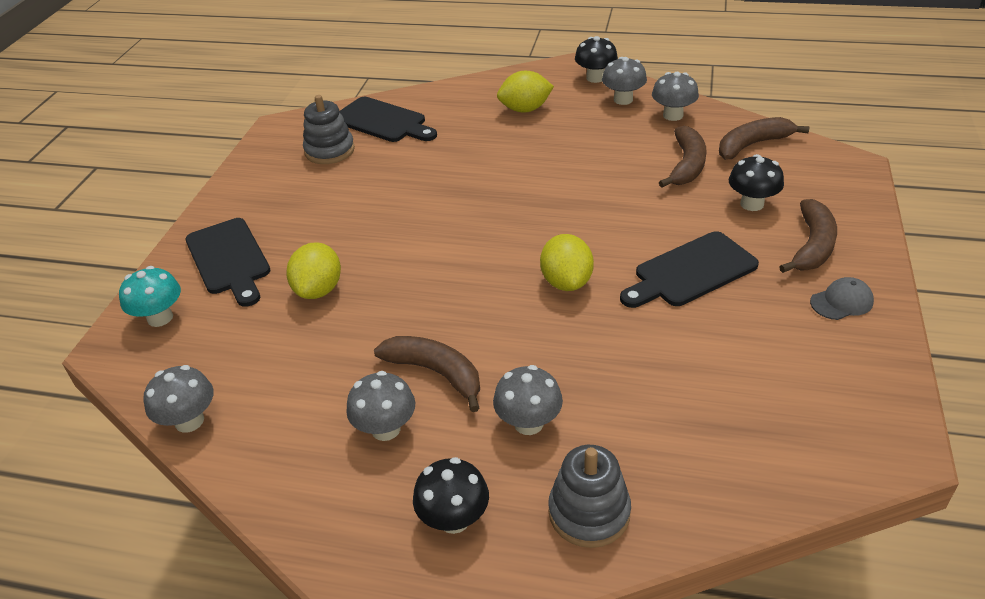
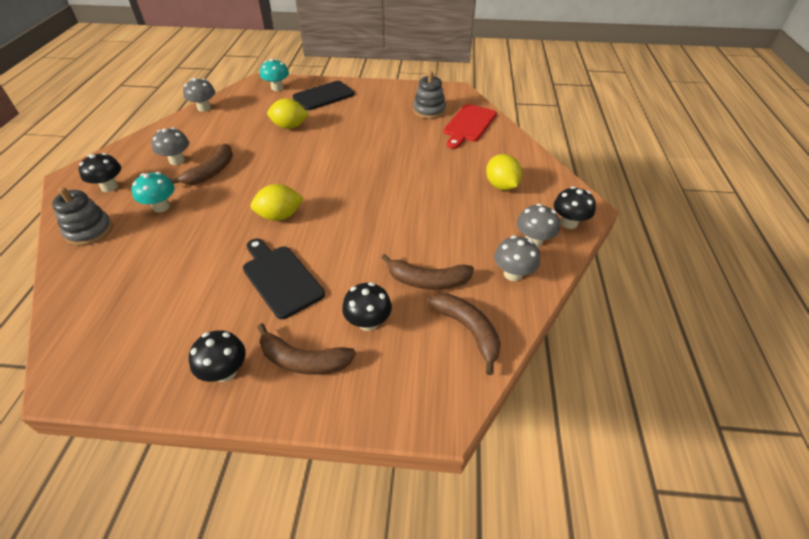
camera: 80 degrees right, 5 degrees up
(383, 121) = (469, 125): black cutting board -> red cutting board
(528, 423) = (161, 207): grey mushroom -> turquoise mushroom
(841, 302) = (225, 371): grey cap -> black mushroom

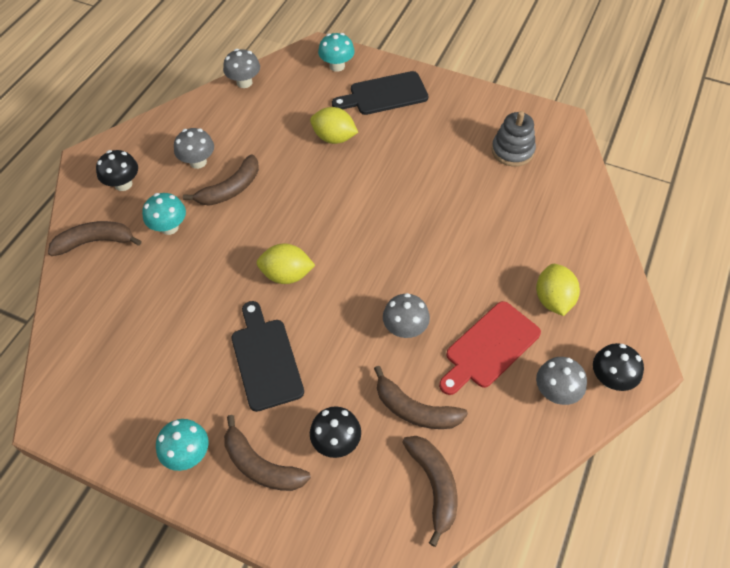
camera: 20 degrees right, 10 degrees up
(89, 231) = (95, 242): grey stacking toy -> brown banana
(225, 371) = (188, 454): black mushroom -> turquoise mushroom
(469, 125) = (554, 188): red cutting board -> red cutting board (489, 347)
(513, 274) = (512, 430): grey mushroom -> grey mushroom (405, 329)

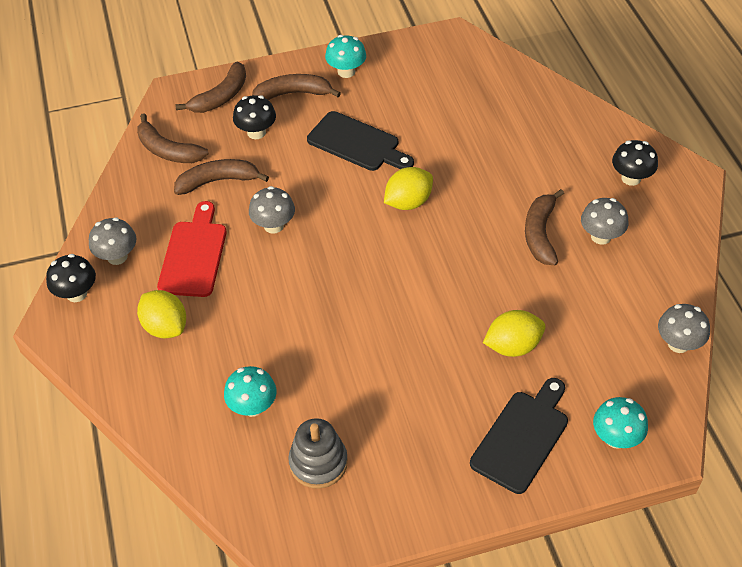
camera: 140 degrees right, 5 degrees down
(95, 242) = (583, 129): brown banana -> brown banana (221, 97)
(169, 227) = (545, 174): turquoise mushroom -> turquoise mushroom (252, 406)

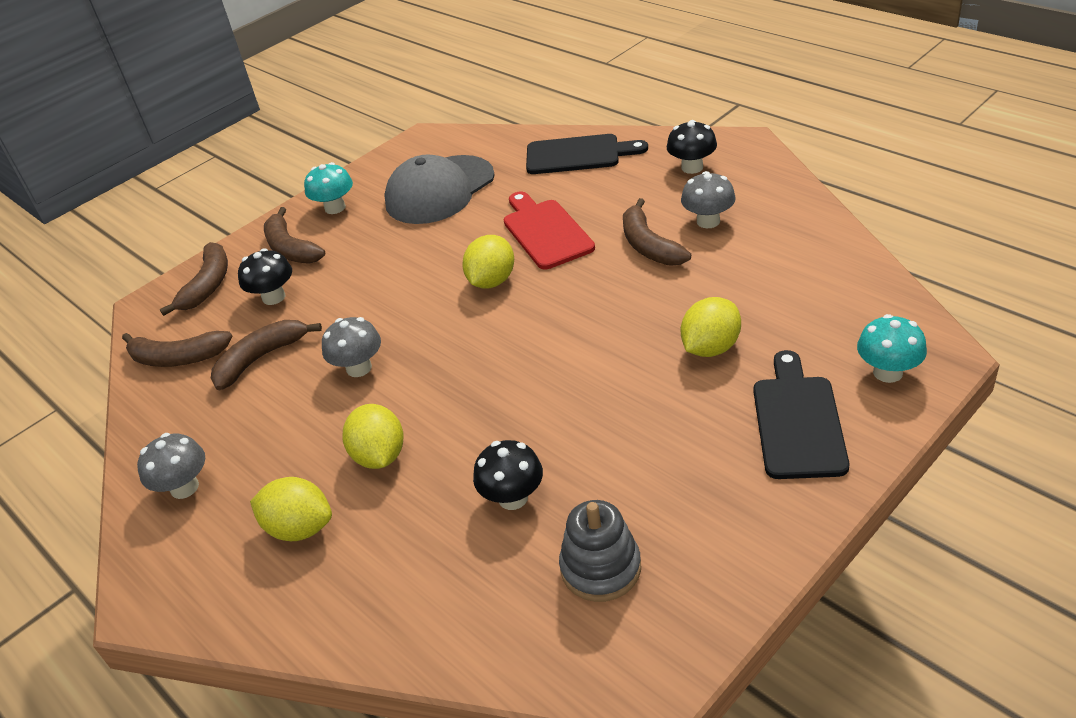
camera: 25 degrees left, 10 degrees down
(76, 293) = (155, 552): black mushroom -> black mushroom (513, 498)
(194, 255) = (283, 439): red cutting board -> red cutting board (545, 232)
(243, 303) = (380, 456): none -> yellow lemon
(252, 406) = (474, 553): turquoise mushroom -> none
(293, 94) = (290, 248): brown banana -> brown banana turned 90 degrees counterclockwise
(357, 143) = (395, 258): black cutting board -> black cutting board (578, 155)
(429, 96) = (439, 190): none -> grey cap
(678, 344) = (863, 267): grey mushroom -> none

